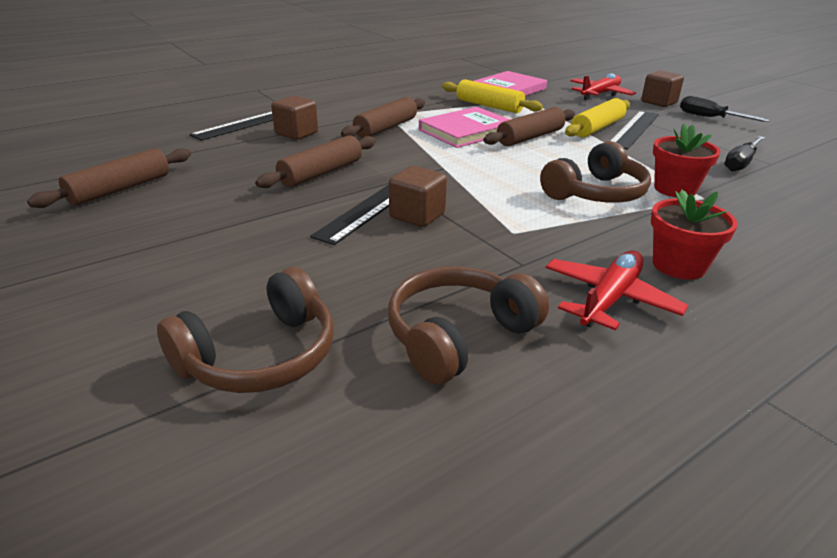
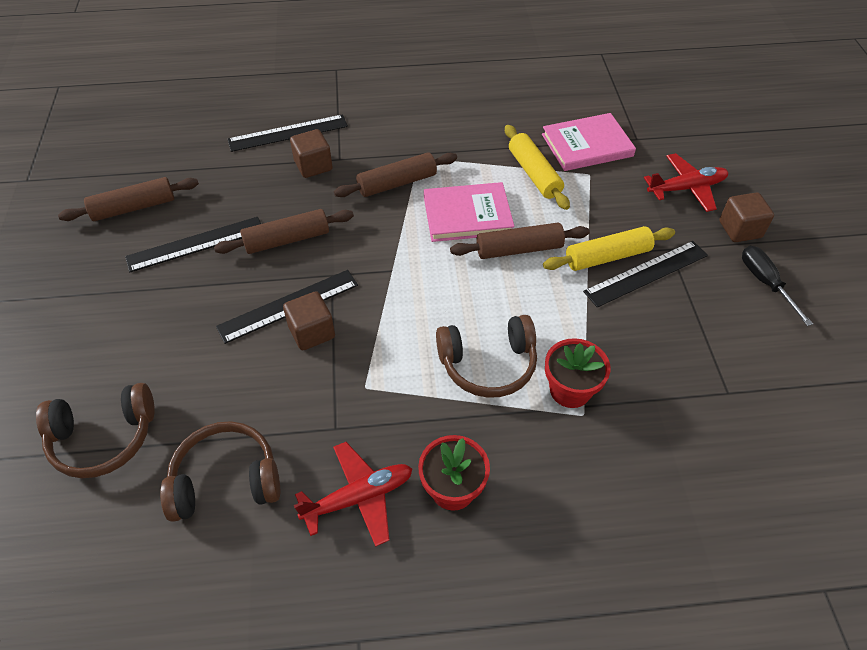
camera: 30 degrees right, 20 degrees up
(223, 195) = (195, 244): none -> black ruler
(741, 163) = (693, 378): black screwdriver -> none

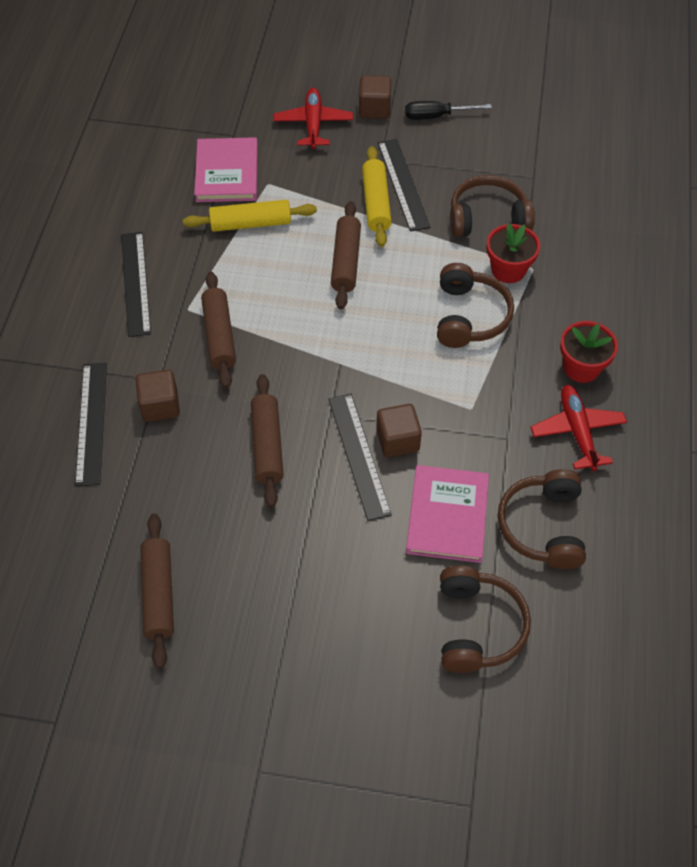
camera: 75 degrees left, 5 degrees up
(195, 244) = (243, 532): black ruler -> black ruler (135, 283)
(467, 215) = (288, 289): pink book -> pink book (447, 516)
(637, 357) = (488, 218): none -> brown headphones

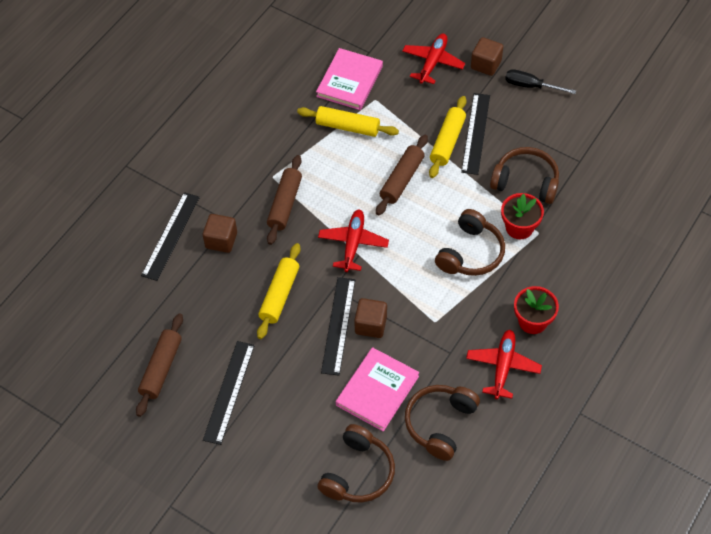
camera: 25 degrees right, 0 degrees up
(135, 283) = (246, 145): black ruler -> black ruler (229, 392)
(267, 445) = (279, 295): brown rolling pin -> yellow rolling pin
(326, 353) = (353, 243): none -> red plane

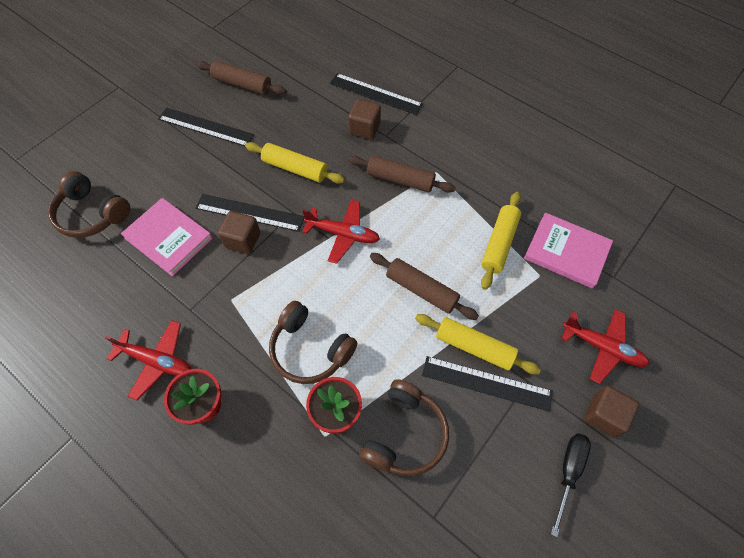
camera: 95 degrees right, 5 degrees up
(440, 424) = (113, 289): brown headphones -> none

